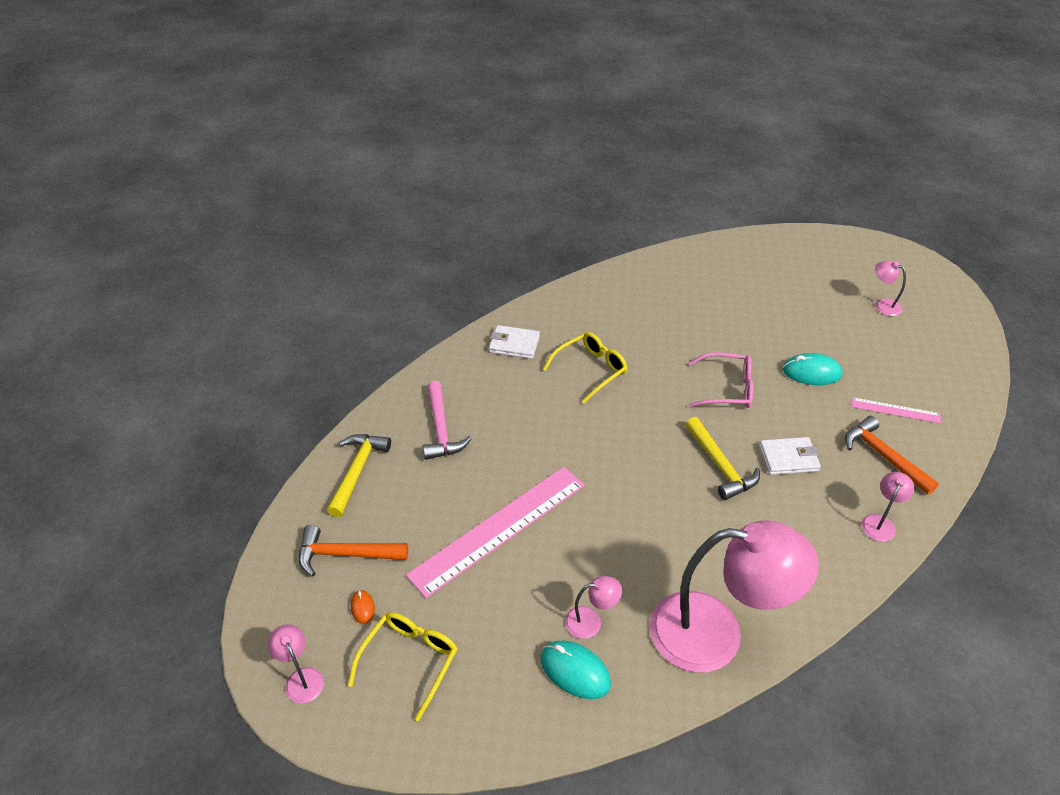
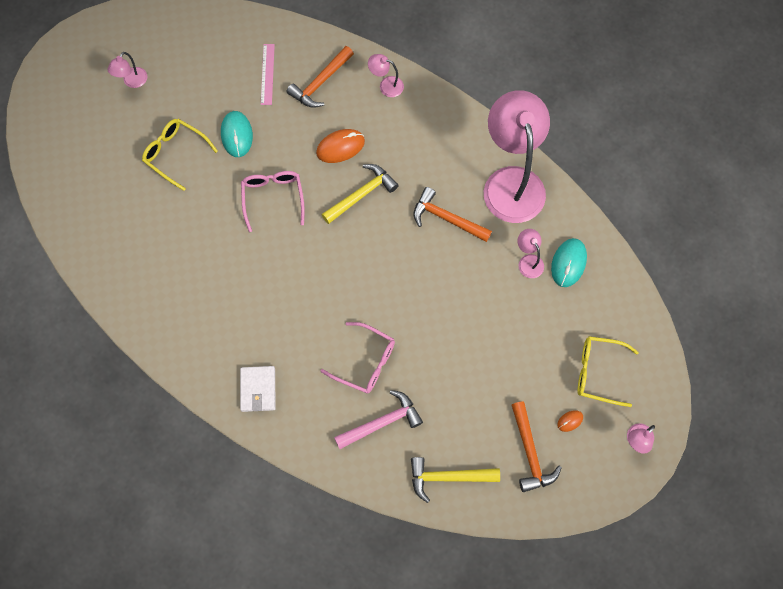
camera: 105 degrees left, 25 degrees up
(498, 529) = (471, 344): pink ruler -> none
(512, 429) = (365, 362): none -> pink glasses
(591, 370) = (276, 313): yellow glasses -> yellow glasses (175, 154)
(672, 543) = (446, 218): none -> orange hammer
(788, 458) = (340, 147): white wallet -> orange mouse

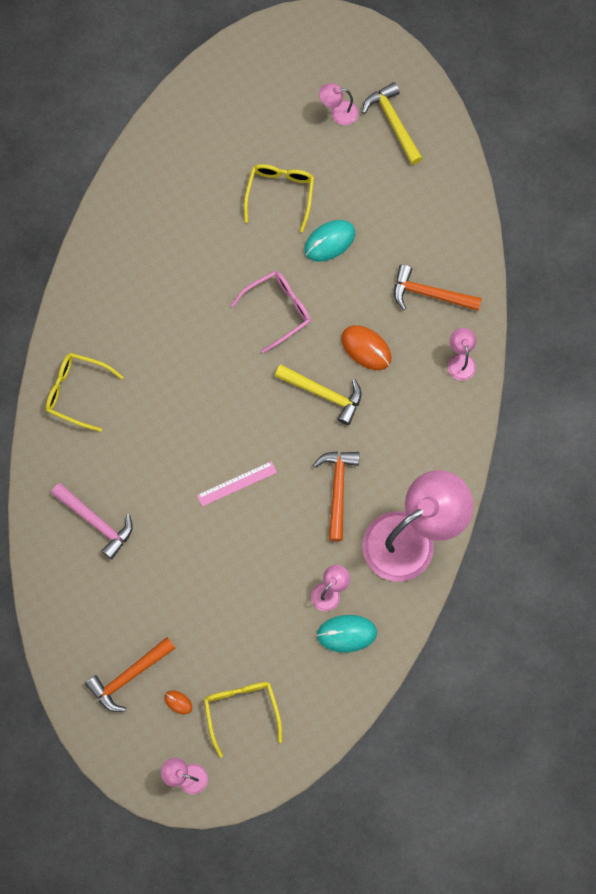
camera: 65 degrees right, 5 degrees up
(258, 389) = (77, 392): white wallet -> yellow glasses
(267, 74) = (413, 237): pink ruler -> pink ruler (237, 484)
(365, 362) = (149, 479): pink glasses -> none
(448, 477) = (70, 607): yellow hammer -> yellow hammer (393, 122)

